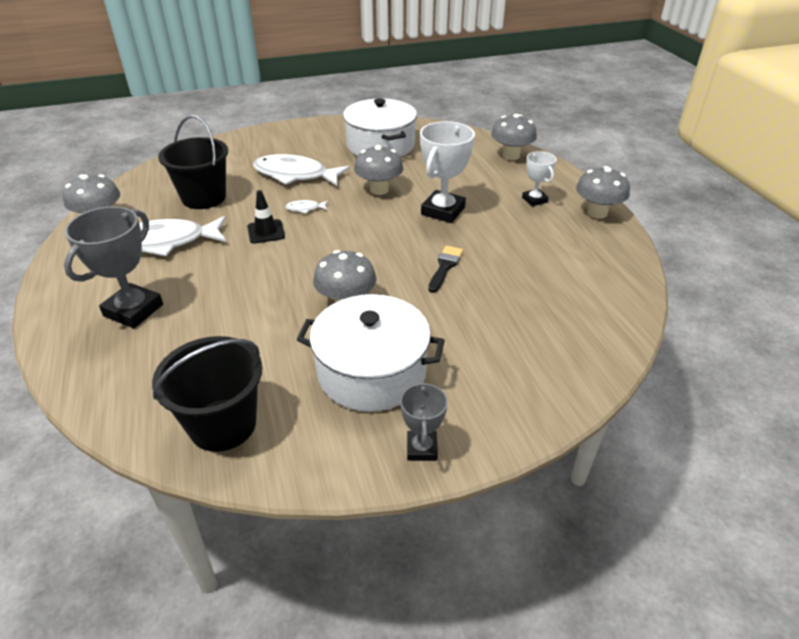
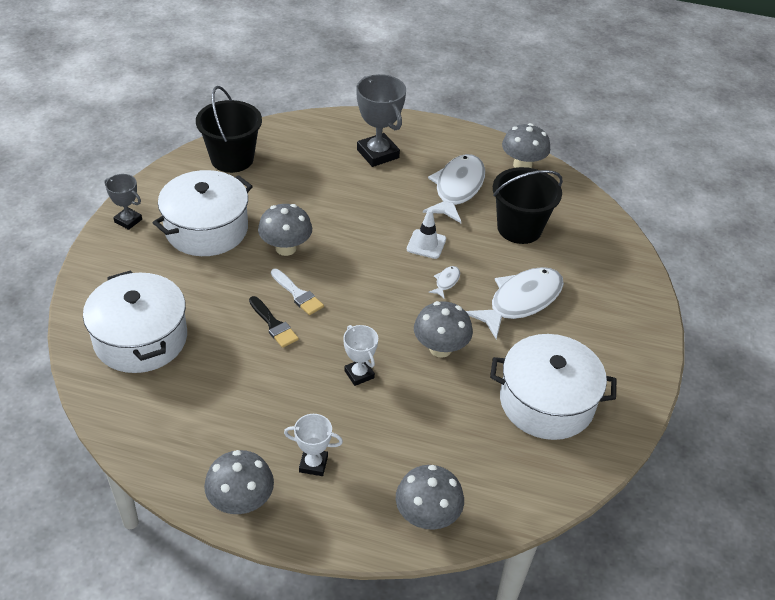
camera: 120 degrees right, 5 degrees up
(266, 232) = (426, 244): black traffic cone -> white traffic cone
(397, 270) = (297, 294): none -> white brush
(443, 211) = (359, 374): white trophy -> white trophy, size x0.57
(551, 330) = (141, 338): none -> white pot

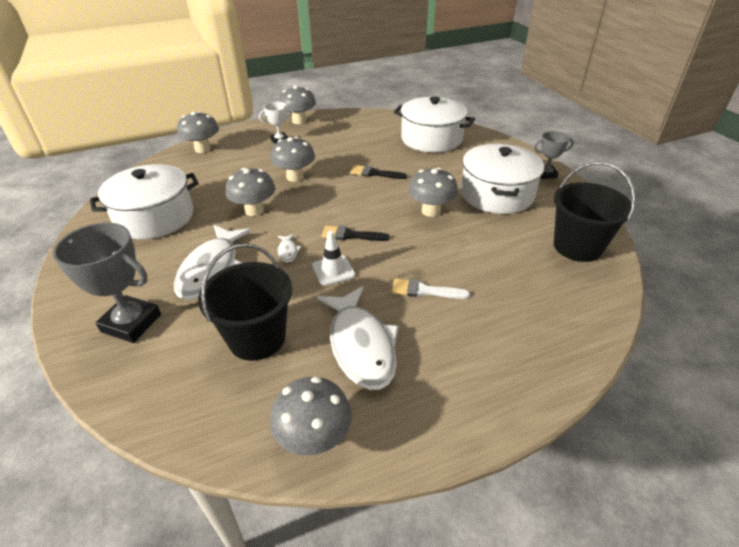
camera: 145 degrees right, 5 degrees down
(297, 294) = (383, 192): white brush -> white brush (424, 291)
(359, 374) = (295, 177): white trophy -> grey mushroom
(378, 154) = (484, 334): grey trophy -> grey trophy (131, 323)
(380, 266) = (351, 235): none -> black brush

